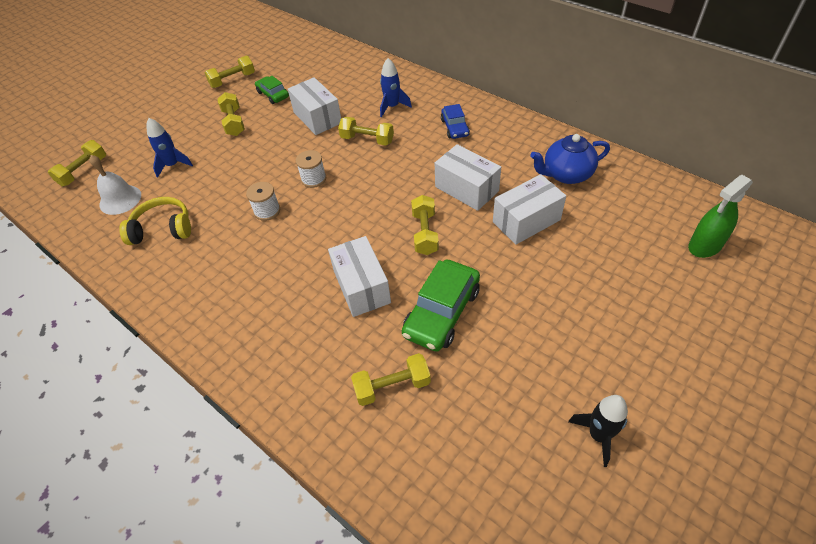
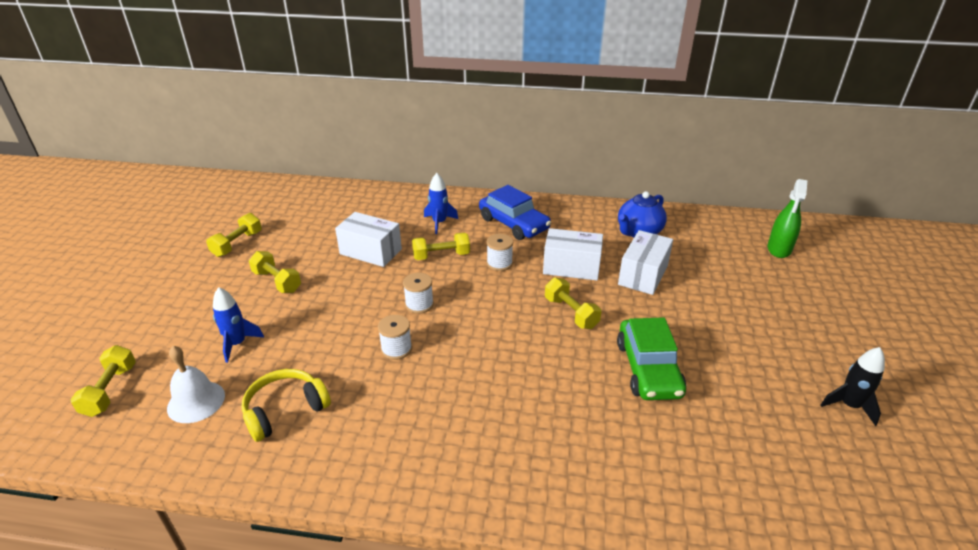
camera: 35 degrees left, 15 degrees down
(273, 94) = (300, 245): green car -> none
(362, 287) = (559, 378): white box -> none
(392, 386) = (668, 447): yellow dumbbell -> none
(407, 163) = (499, 263): none -> white spool
(455, 127) = (514, 224): blue car -> blue car, size x1.72

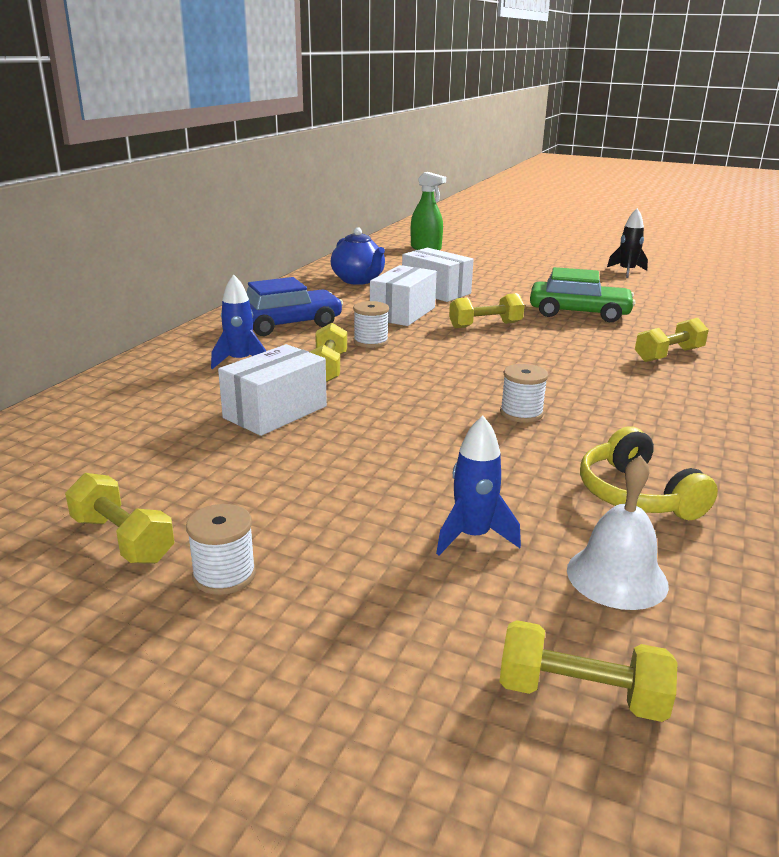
camera: 75 degrees left, 10 degrees down
(277, 281) = (304, 495): yellow dumbbell -> yellow dumbbell (668, 355)
(419, 304) = (433, 392): white spool -> white spool (224, 575)

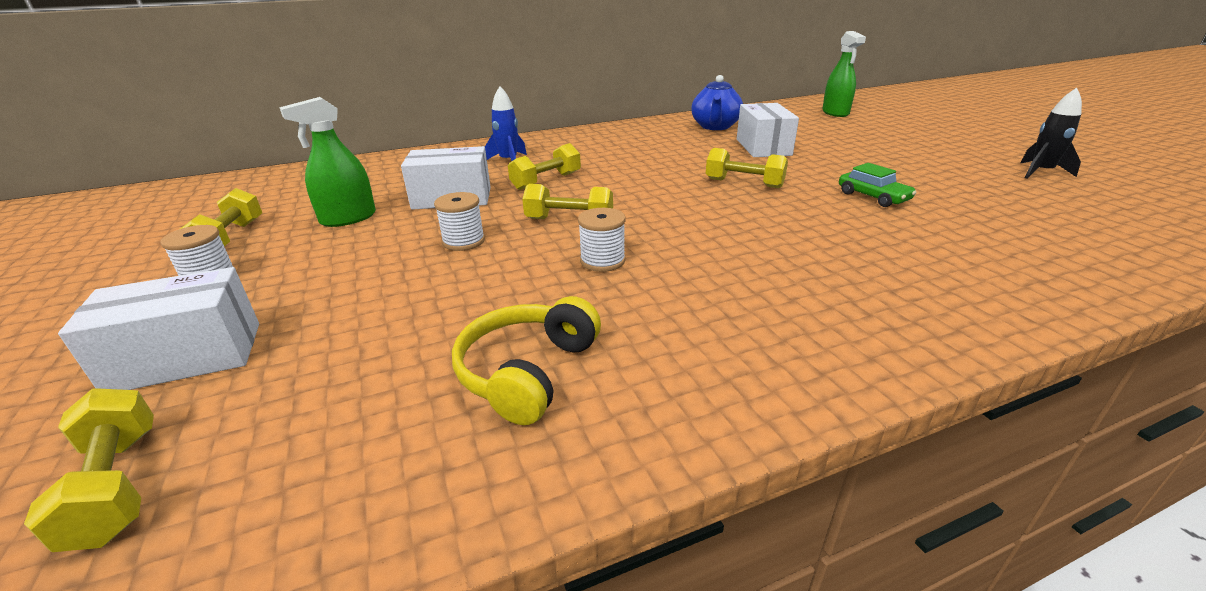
camera: 45 degrees right, 5 degrees up
(214, 468) = (348, 218): none -> green spray bottle
(287, 324) = (592, 145): blue car -> none
(371, 342) = (619, 171): white spool -> white spool (463, 241)
(403, 313) = (693, 157): white box -> white box (187, 357)
(472, 536) = (349, 331): blue rocket -> none
(579, 313) = (873, 197): green car -> green car, size x0.58
(617, 577) = (346, 424): white bell -> none
(668, 355) = (890, 266): yellow dumbbell -> yellow dumbbell (569, 220)

